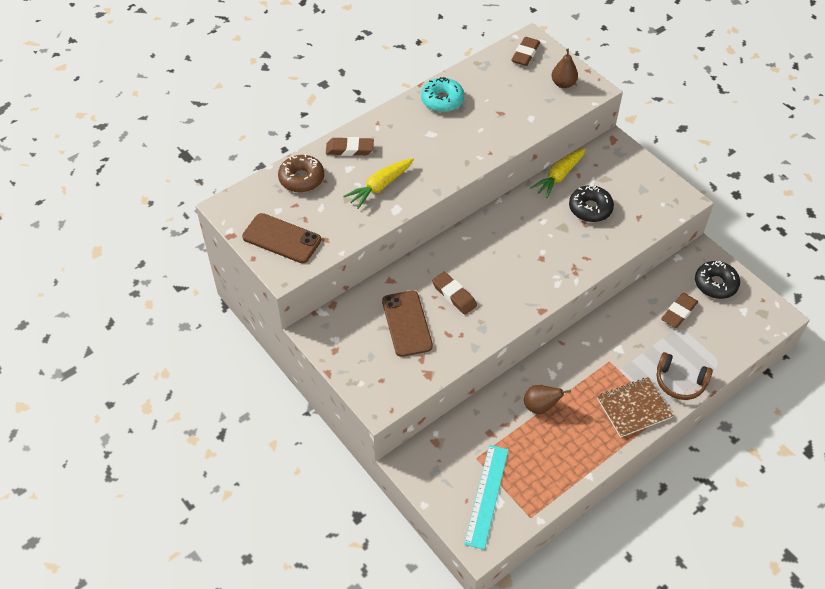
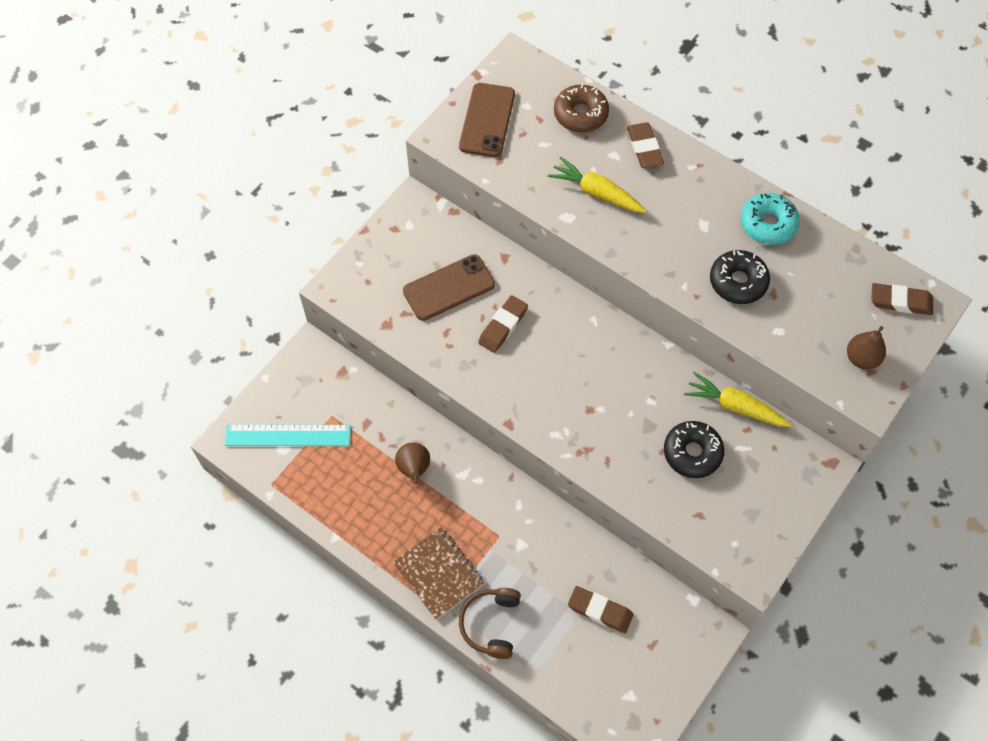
camera: 75 degrees right, 10 degrees up
(715, 284) = (663, 654): black donut -> black donut (738, 282)

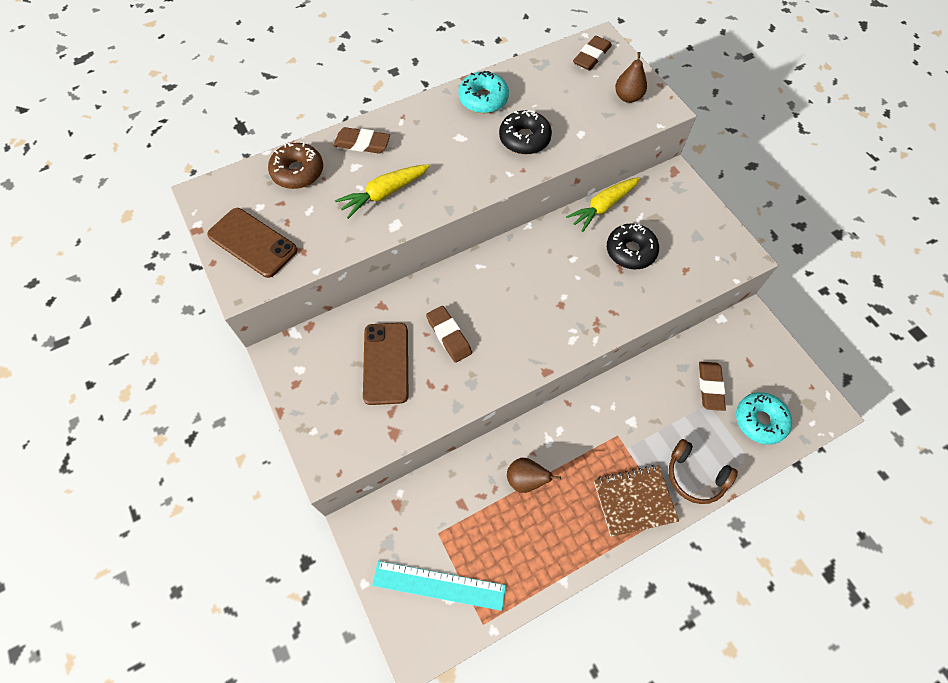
camera: 65 degrees left, 0 degrees up
(288, 435) = (439, 585): turquoise ruler -> turquoise ruler turned 75 degrees clockwise
(586, 673) = (760, 420): none -> turquoise donut
(600, 611) = (710, 387): brown eraser -> brown eraser turned 45 degrees counterclockwise

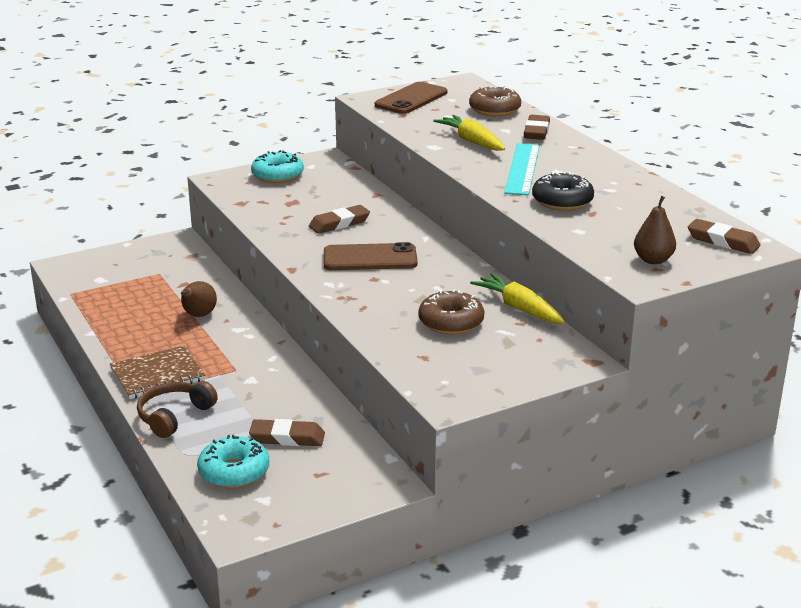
camera: 90 degrees right, 35 degrees down
(386, 363) = (312, 198): brown phone -> brown phone (370, 258)
(439, 585) = (112, 274): turquoise ruler -> turquoise ruler (522, 169)
(483, 99) = (619, 182): turquoise donut -> turquoise donut (277, 175)
(630, 251) = (451, 322): black donut -> brown donut
(634, 501) = (157, 375): brown notebook -> brown notebook turned 75 degrees clockwise

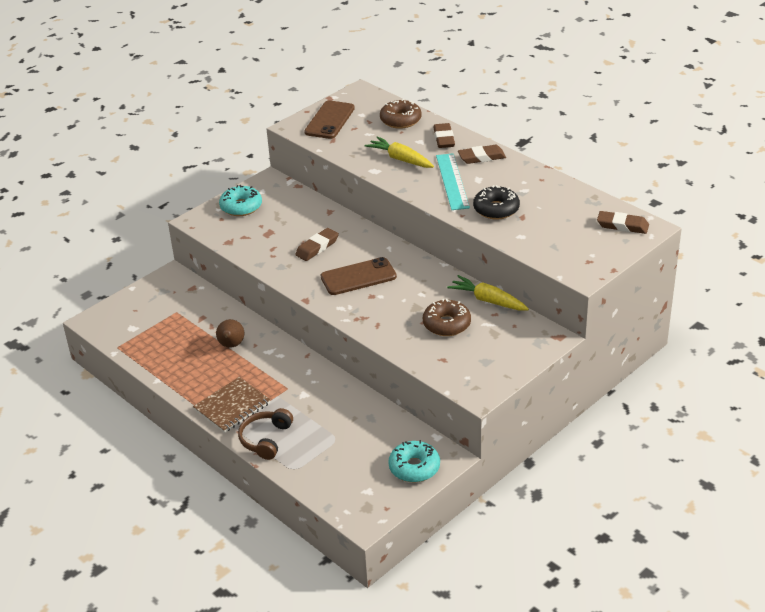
camera: 15 degrees left, 10 degrees up
(234, 472) = (335, 474): turquoise donut -> turquoise donut (414, 467)
(287, 438) = (357, 438): brown eraser -> brown eraser (481, 157)
(653, 260) = (583, 254): brown pear -> none

